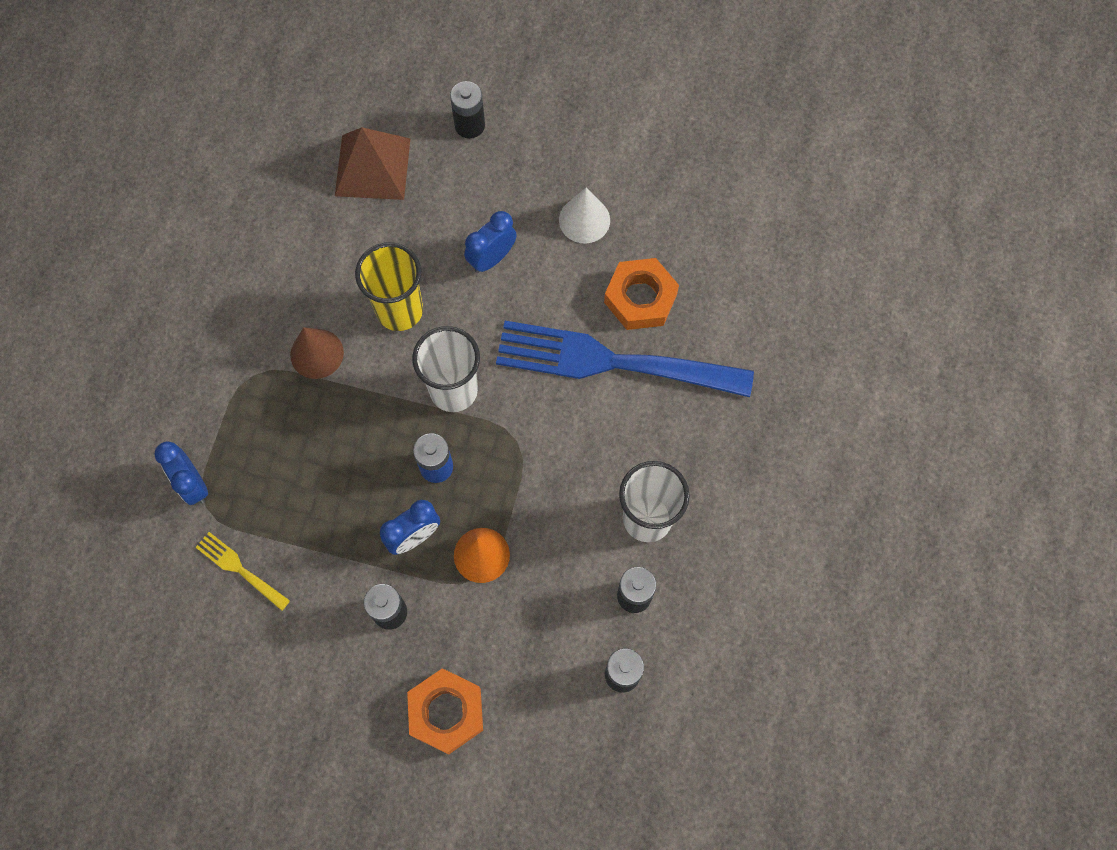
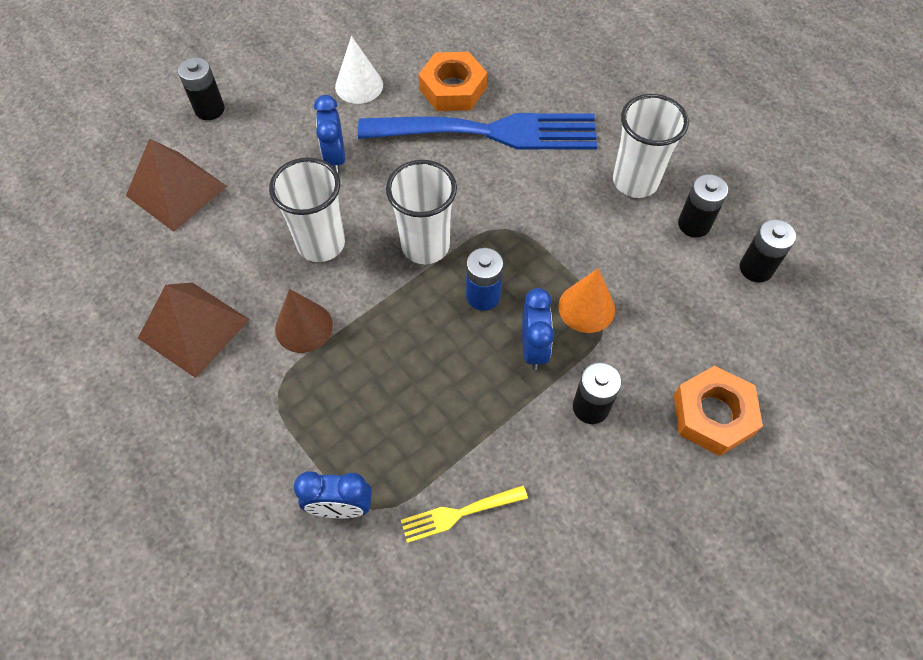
camera: 55 degrees left, 10 degrees down
(263, 278) = (193, 328): none -> brown pyramid
(399, 310) = (321, 243): yellow cup -> white cup
(612, 361) = (489, 132): blue fork -> blue fork turned 135 degrees counterclockwise

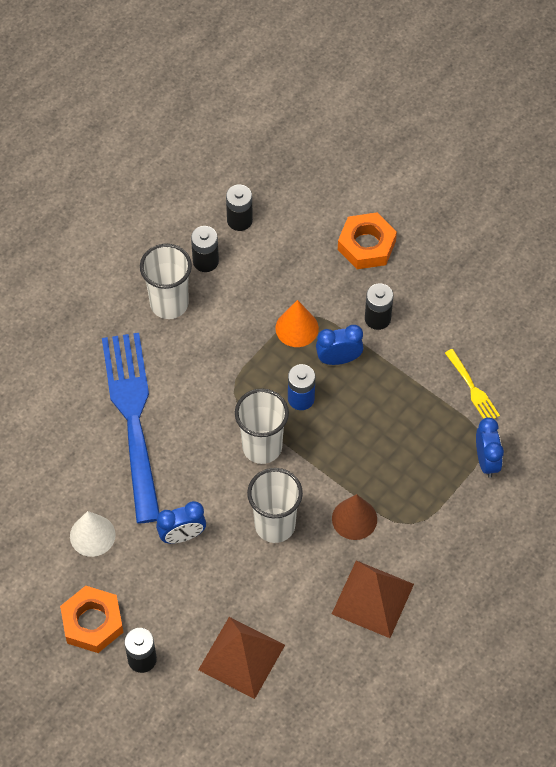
camera: 100 degrees left, 0 degrees up
(453, 88) = (85, 455): orange nut -> orange nut (92, 622)

